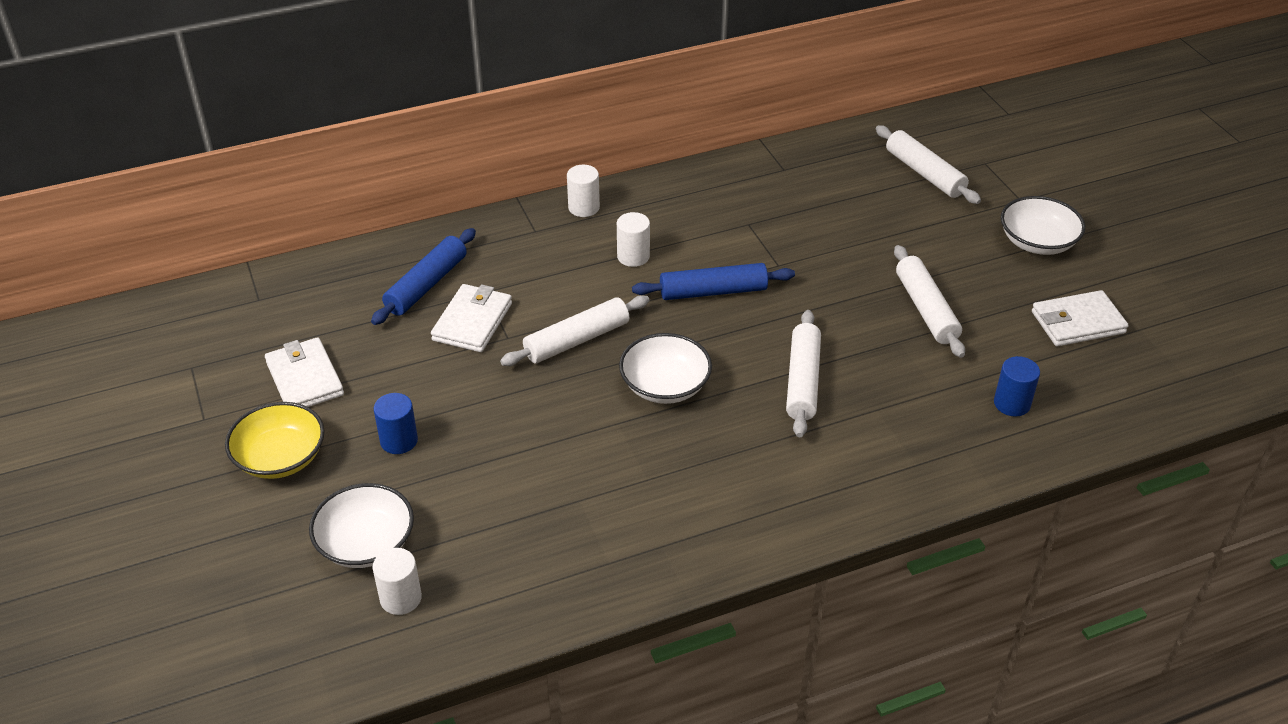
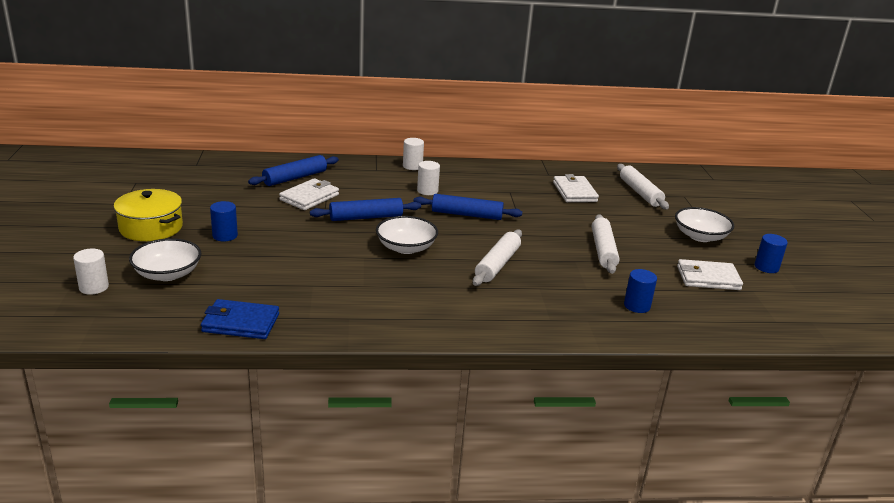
camera: 15 degrees right, 15 degrees down
(280, 458) = (151, 227): yellow bowl -> yellow pot
(304, 378) = (193, 199): white wallet -> white wallet (574, 192)
(400, 598) = (167, 302): white cylinder -> white cylinder (94, 287)
(525, 603) = (240, 323): none -> blue wallet
(576, 340) = (366, 217): white rolling pin -> blue rolling pin
(1140, 278) = (766, 267): none -> blue cylinder

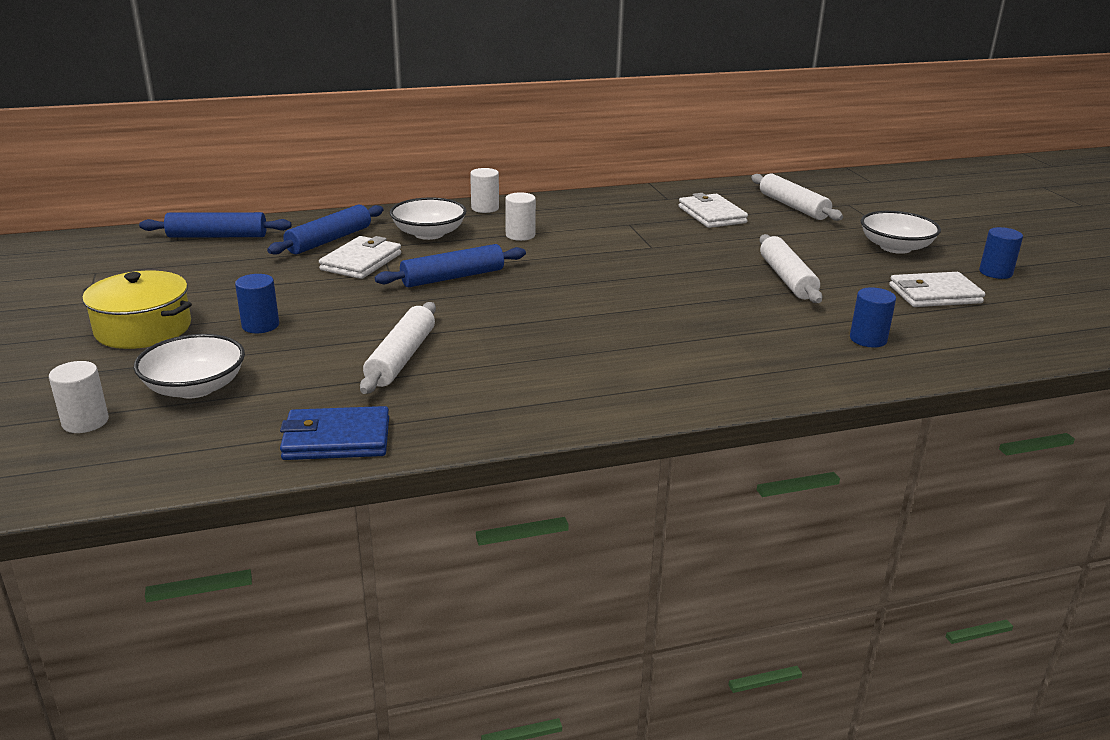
camera: 10 degrees left, 0 degrees up
(406, 247) = (527, 308): white bowl -> white bowl (429, 234)
(467, 215) = (588, 258): blue rolling pin -> blue rolling pin (217, 236)
(497, 264) = (661, 313): white rolling pin -> white rolling pin (401, 358)

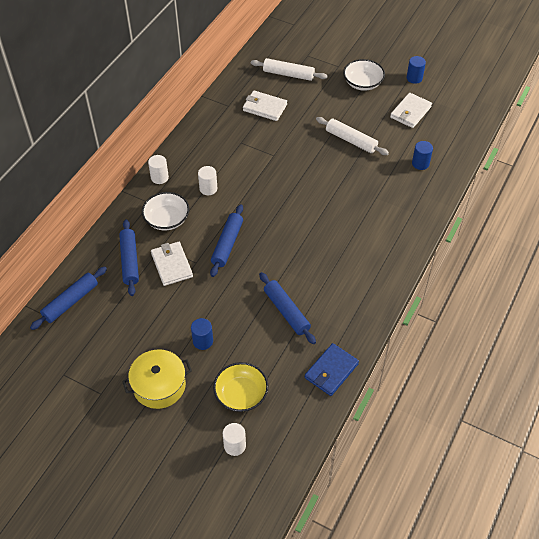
camera: 45 degrees left, 25 degrees up
(195, 387) = (241, 394): white bowl -> yellow bowl
(401, 358) = (286, 311): white rolling pin -> blue rolling pin

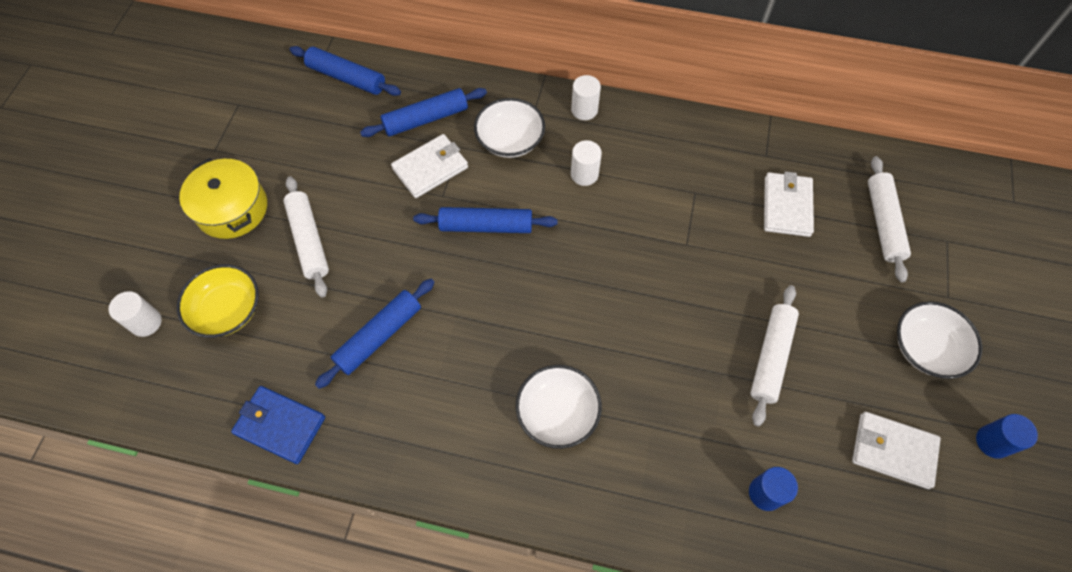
camera: 75 degrees right, 10 degrees up
(203, 341) = (309, 240): blue cylinder -> white rolling pin
(358, 235) = (557, 413): none -> white bowl

